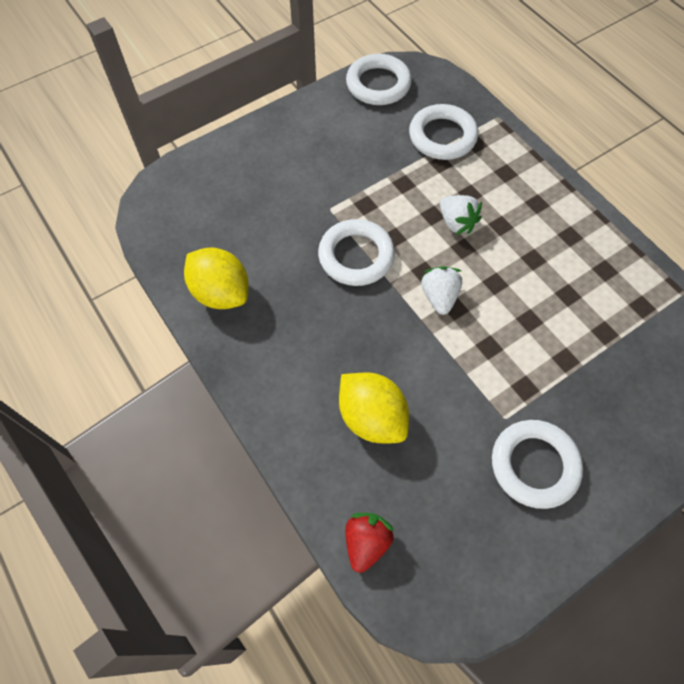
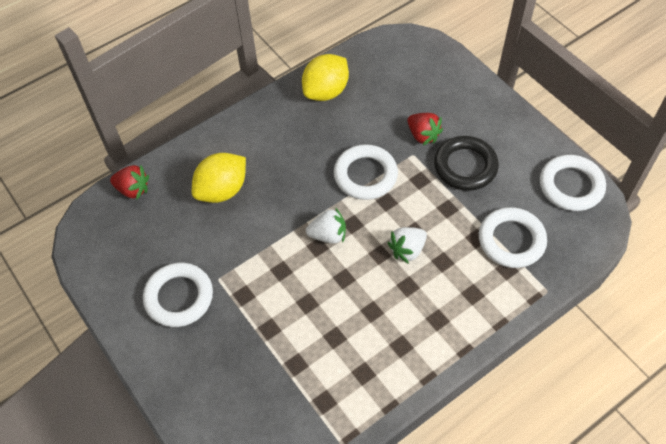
camera: 90 degrees right, 5 degrees down
(303, 197) = (423, 135): none -> red strawberry
(349, 163) = (465, 166): none -> black ring

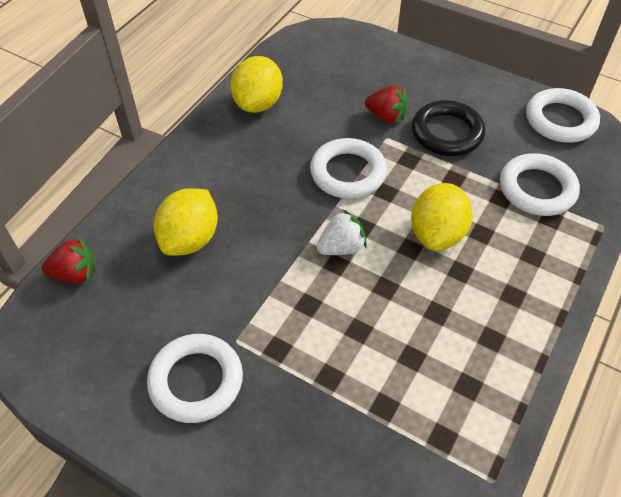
camera: 25 degrees left, 5 degrees down
(407, 250) = (437, 234): white strawberry -> yellow lemon

